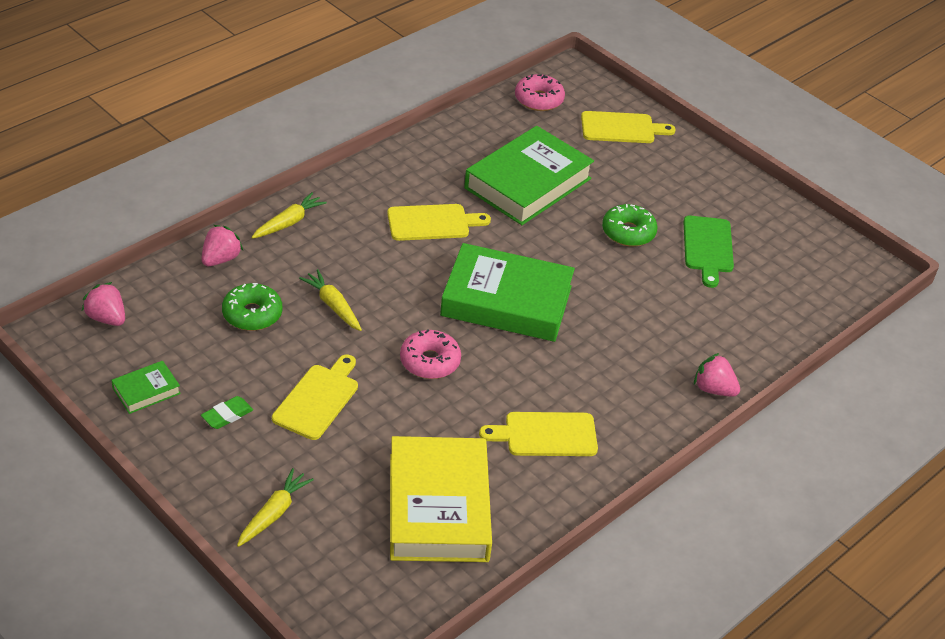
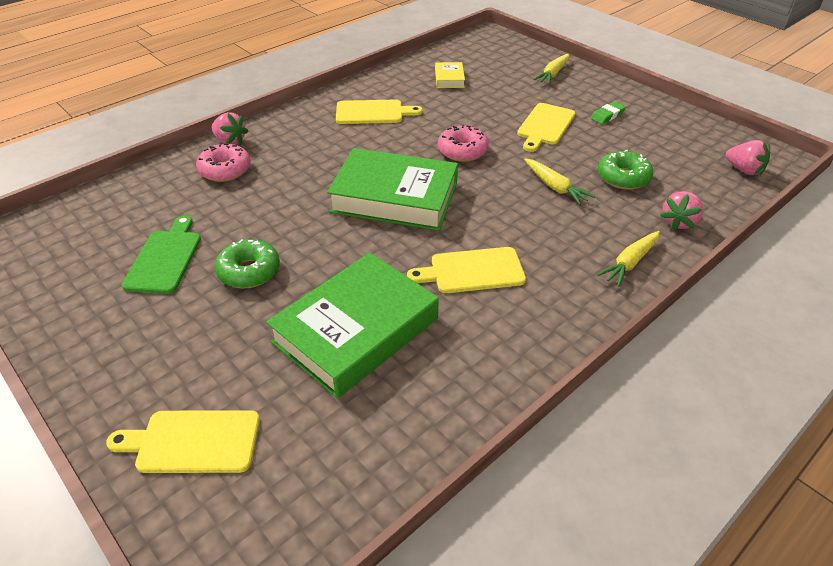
camera: 175 degrees left, 0 degrees up
(146, 391) = (675, 126): green book -> none
(438, 507) = (449, 79): yellow book -> yellow book, size x0.44
(539, 99) = (313, 501): pink donut -> pink donut (225, 170)

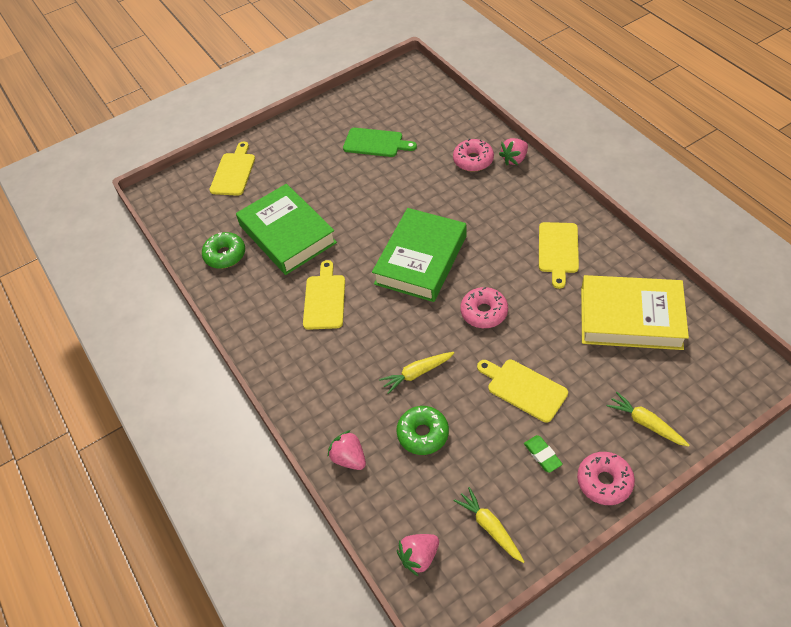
camera: 105 degrees right, 10 degrees up
(249, 271) = (354, 182): green donut -> green donut (225, 255)
(449, 79) = (630, 318): yellow book -> yellow book, size x2.29
(614, 90) = (604, 481): none -> pink donut
(630, 263) = (308, 402): yellow carrot -> yellow carrot (490, 527)

